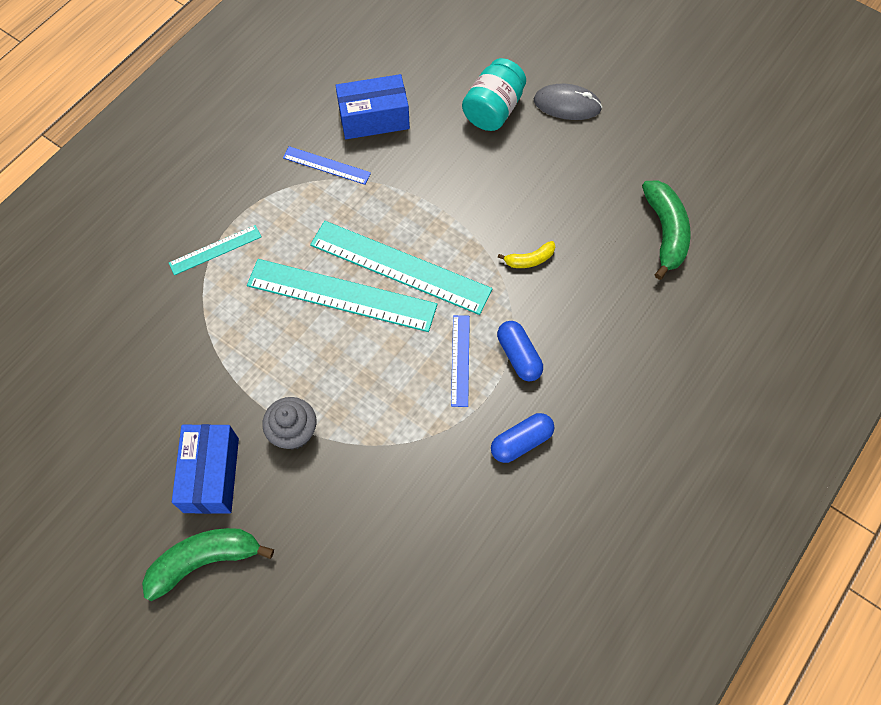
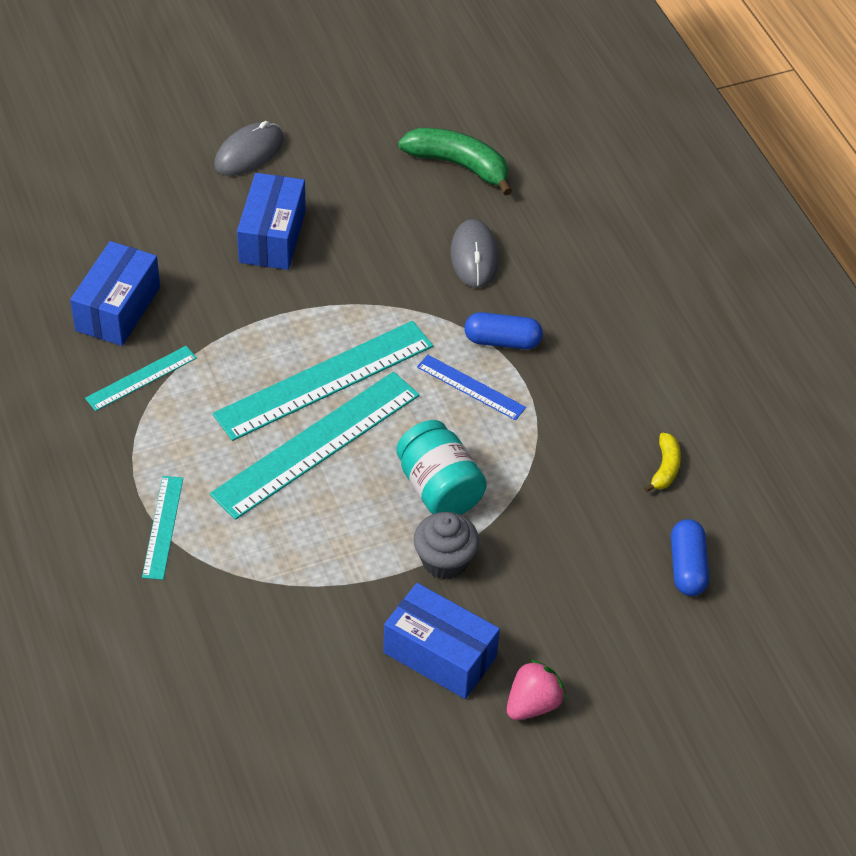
camera: 60 degrees left, 15 degrees down
(204, 561) = (533, 704): green banana -> pink strawberry
(326, 165) = (141, 378): blue ruler -> turquoise ruler
(493, 110) = (200, 210): turquoise jar -> turquoise jar (439, 489)
(503, 162) = (272, 237): none -> blue box
(521, 442) = (593, 387): blue capsule -> blue capsule (687, 567)
(529, 259) = (403, 277): yellow banana -> yellow banana (665, 468)
(585, 292) = (474, 257): none -> grey mouse

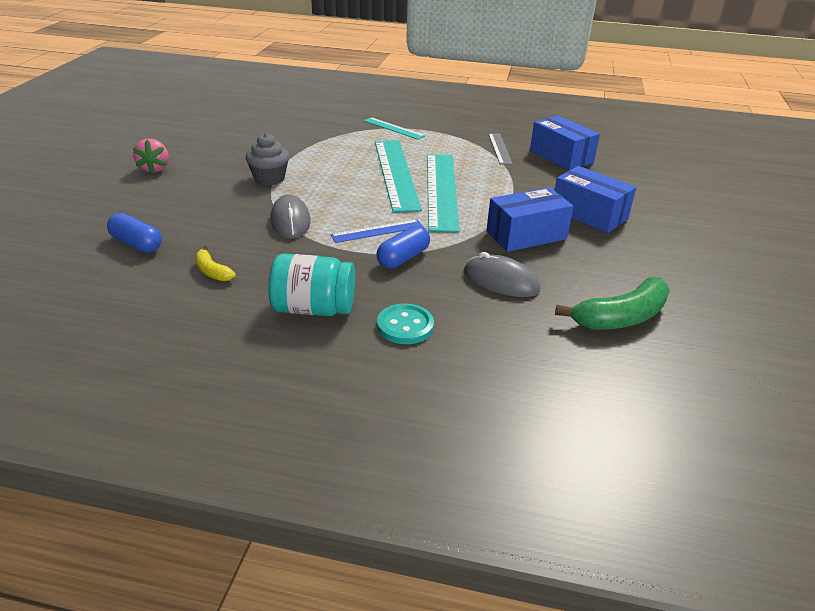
camera: 125 degrees right, 15 degrees down
(141, 378) = (500, 148): turquoise ruler -> grey ruler
(249, 153) = (690, 233): grey mouse -> grey mouse (290, 221)
(439, 489) = (316, 193): turquoise jar -> turquoise jar (313, 309)
(439, 655) = (221, 159): blue box -> blue box (526, 235)
(603, 289) = (405, 326): none -> turquoise button

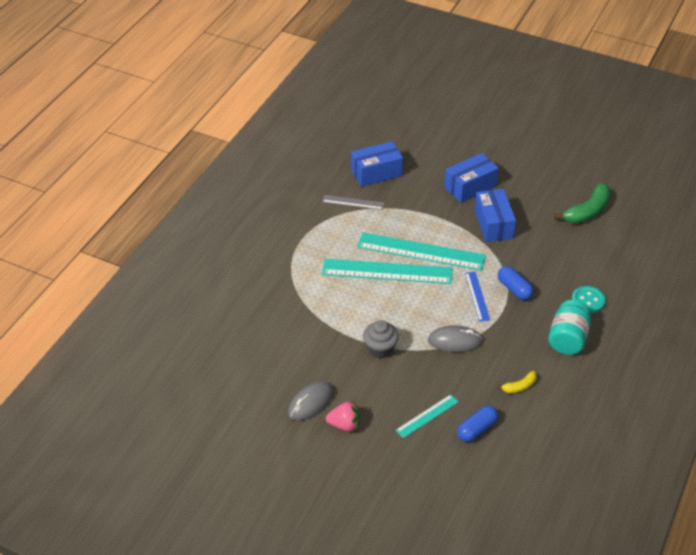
camera: 75 degrees left, 10 degrees up
(393, 128) = (293, 258): turquoise ruler -> turquoise ruler (427, 416)
(501, 281) = (546, 250): grey mouse -> grey mouse (311, 402)
(621, 317) = (587, 211): green banana -> green banana turned 60 degrees clockwise

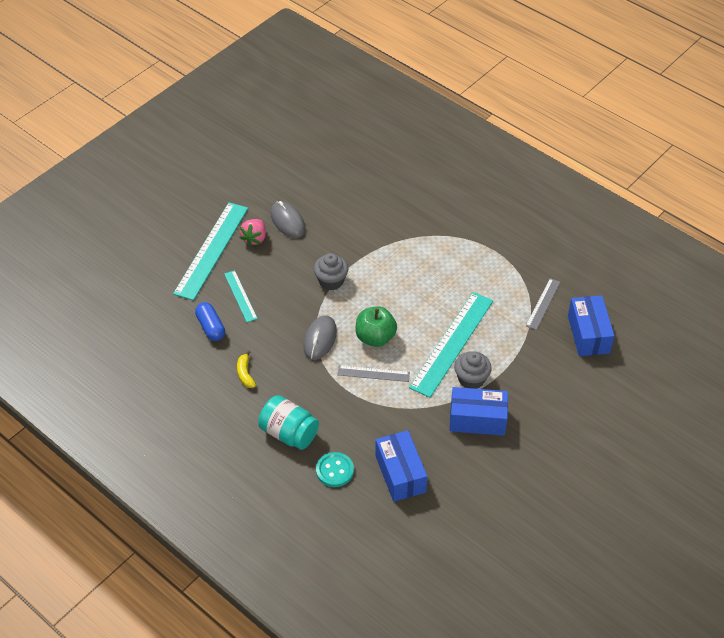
camera: 105 degrees right, 5 degrees up
(387, 271) = (431, 309): turquoise ruler -> turquoise ruler (211, 250)
(436, 303) = (375, 337): none -> green apple
(454, 234) = (471, 379): none -> grey cupcake
(470, 187) = (546, 415): blue box -> blue box (400, 474)
(477, 296) = (373, 373): blue ruler -> grey ruler
(514, 289) = (373, 409): blue capsule -> none
(587, 211) = (476, 521): green banana -> none

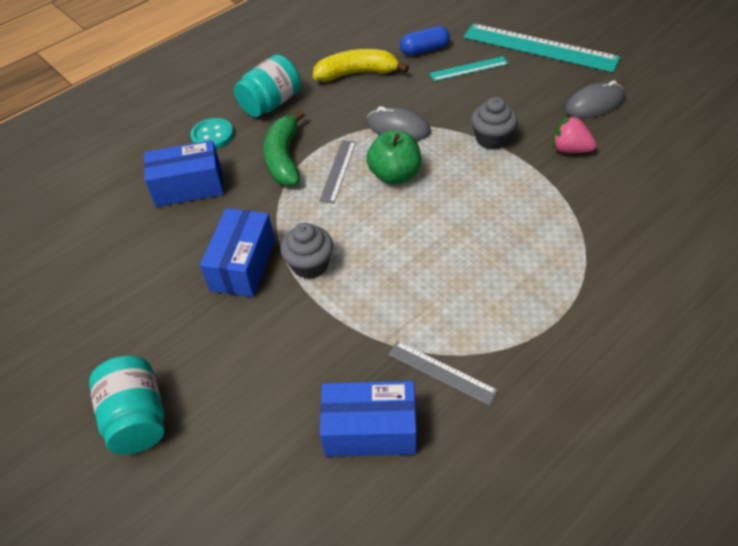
camera: 100 degrees right, 0 degrees up
(245, 374) = (357, 73): yellow banana -> yellow banana, size x1.90
(254, 238) = (561, 78): pink strawberry -> pink strawberry (570, 149)
(361, 412) = (284, 158): none -> green banana
(452, 343) = (375, 250): turquoise ruler -> none
(609, 453) = (137, 418): none -> turquoise jar

